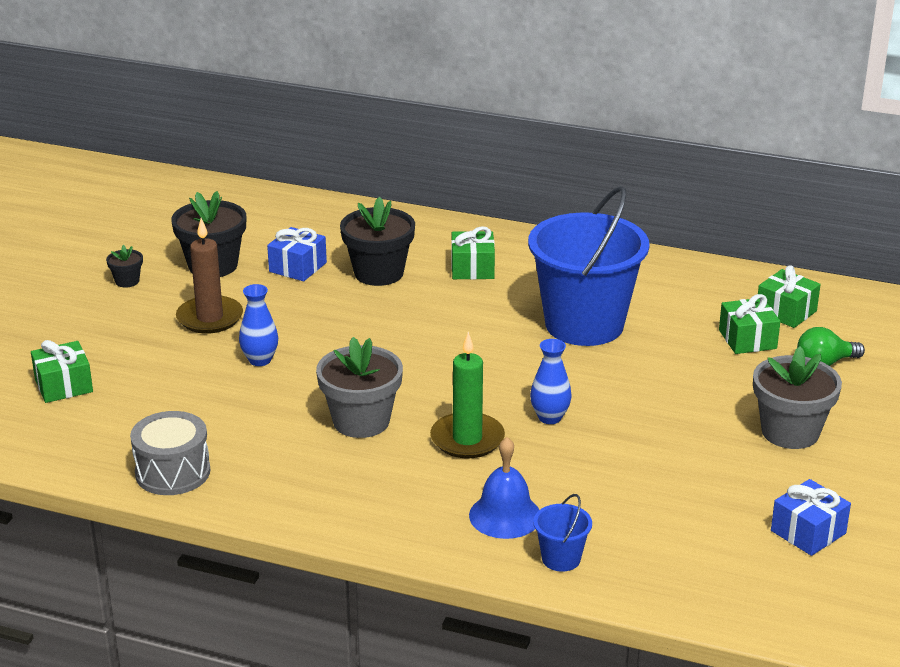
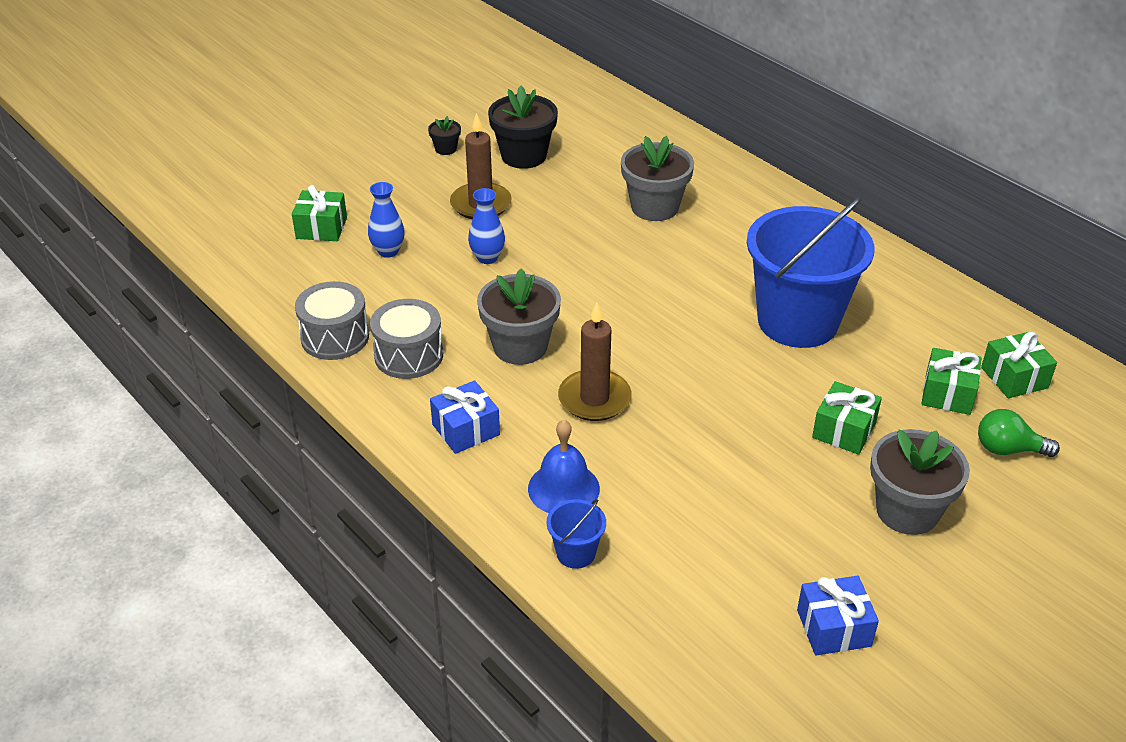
camera: 30 degrees right, 10 degrees up
(262, 463) = (409, 355): none -> grey drum
(297, 267) = (591, 179): blue gift -> blue gift (465, 429)
(378, 273) = (654, 207): black flower pot -> grey flower pot
(467, 439) = (594, 399): green candle -> brown candle
(472, 268) = (741, 229): green gift -> green gift (844, 430)
(550, 417) = (686, 405): blue vase -> blue vase (388, 251)

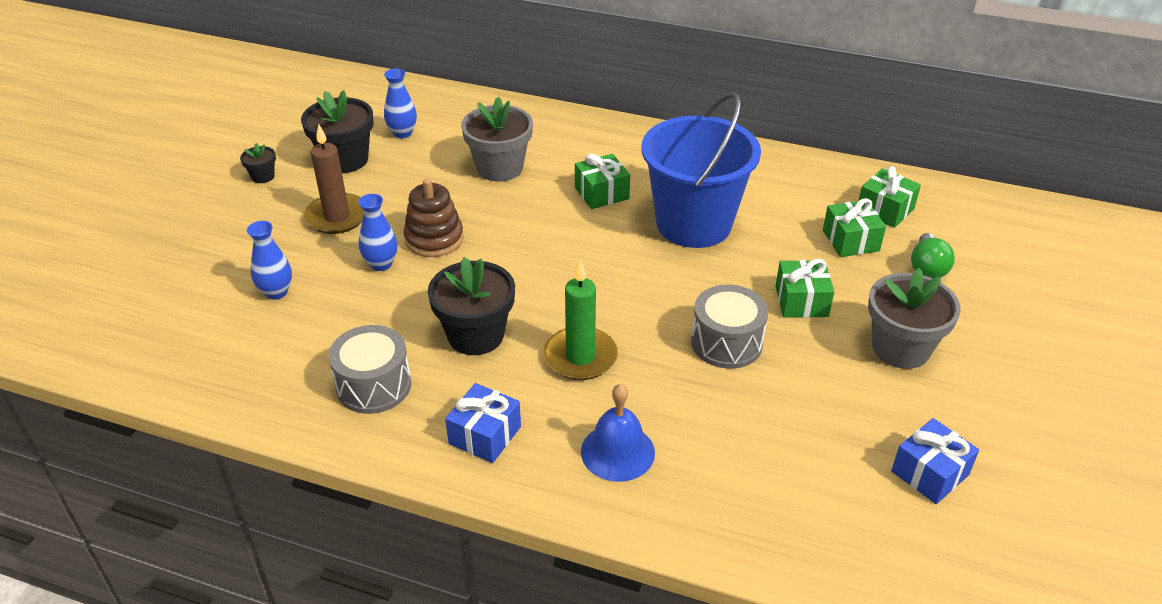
camera: 30 degrees left, 0 degrees up
(321, 228) = (187, 293): green gift -> green gift (601, 193)
(335, 337) = (283, 397): grey drum -> grey drum (726, 343)
(520, 346) = (476, 335): grey flower pot -> black flower pot
(547, 251) = (434, 239): none -> brown stacking toy
(576, 553) = (676, 508): blue bucket -> none
(591, 147) = (402, 133): none -> blue vase
(594, 399) = (580, 357): brown candle -> green candle
(1008, 449) = (927, 268): green light bulb -> green light bulb turned 60 degrees counterclockwise

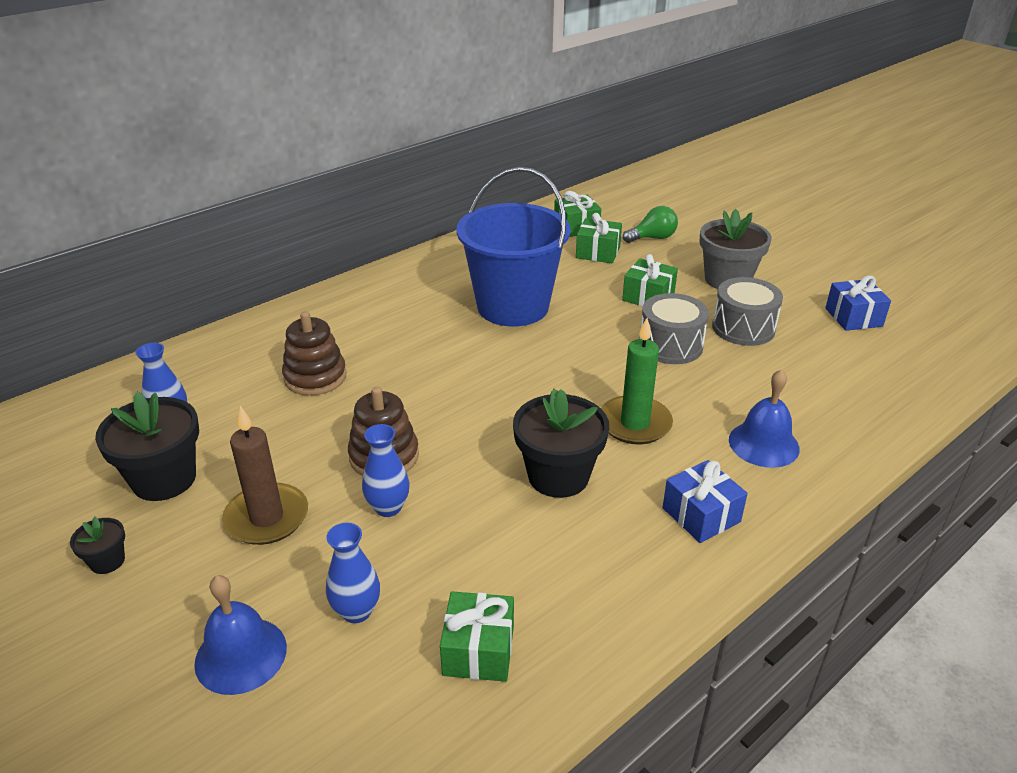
camera: 60 degrees left, 5 degrees down
(217, 262) = (241, 655): none -> blue bell
(374, 385) = (581, 572): grey drum -> grey drum (743, 328)
(499, 168) = (315, 377): grey flower pot -> brown stacking toy
(601, 193) = (422, 335): green gift -> green gift (478, 650)
(927, 268) = (652, 238): green light bulb -> green light bulb turned 60 degrees counterclockwise

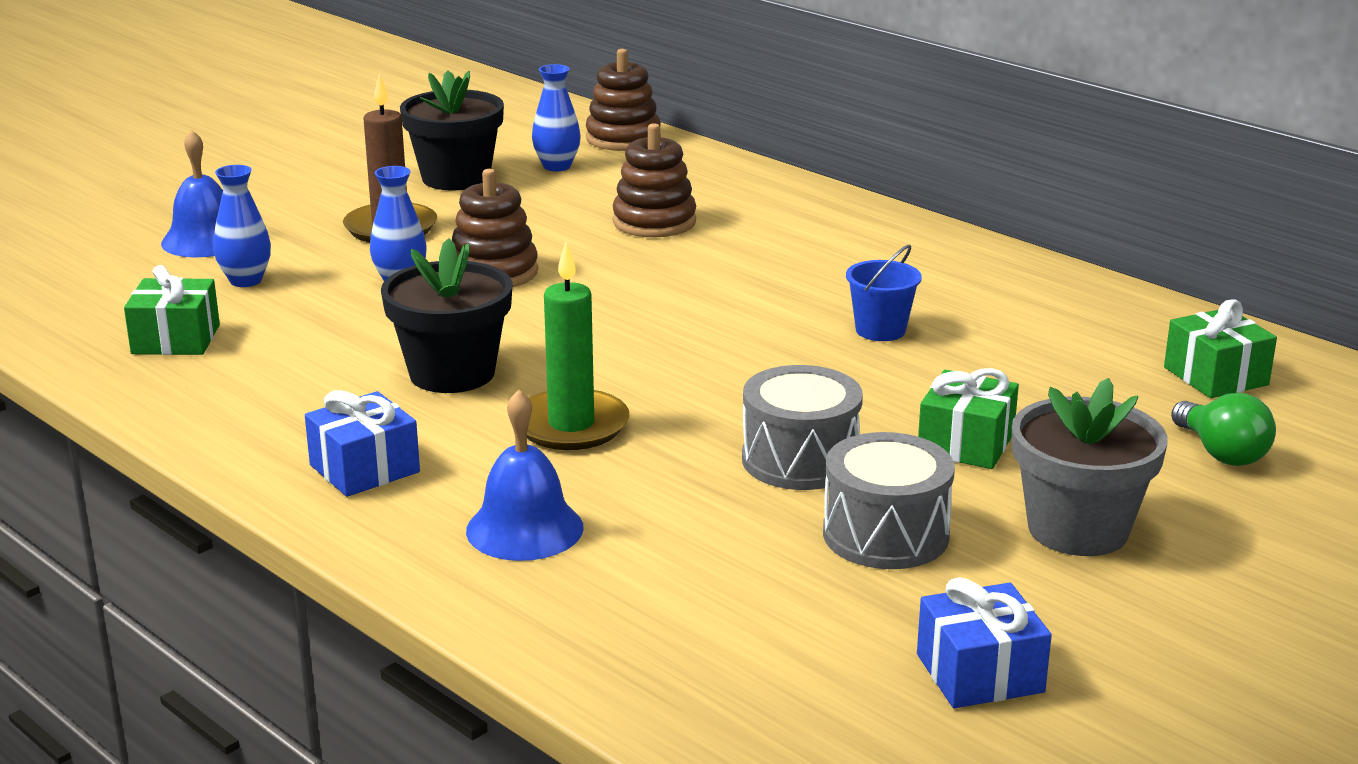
camera: 85 degrees right, 10 degrees down
(107, 561) = (338, 175): black flower pot -> none
(127, 384) = (623, 138): none -> brown stacking toy
(513, 307) = (880, 330): blue bucket -> blue bucket, size x0.40
(598, 252) = (1119, 397): green gift -> none

